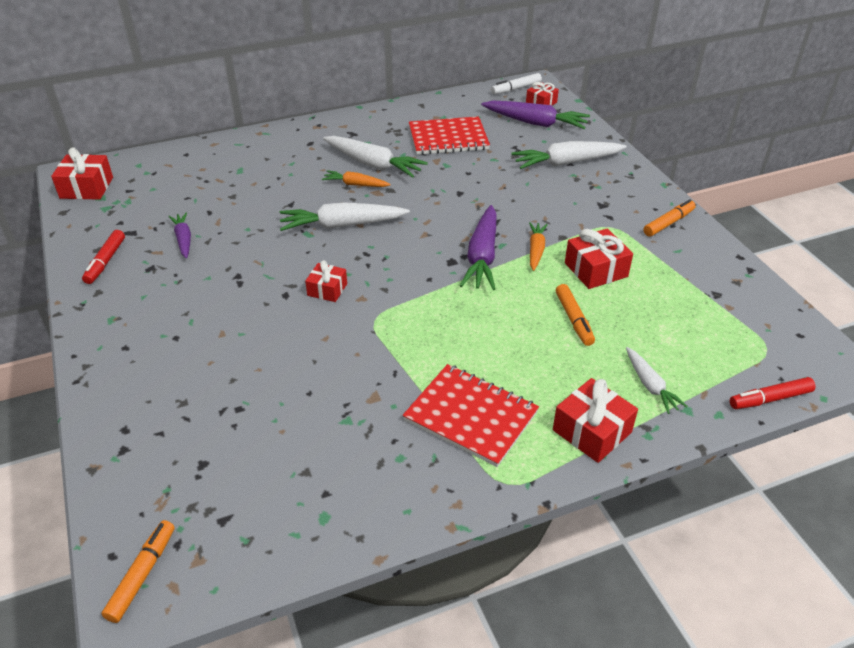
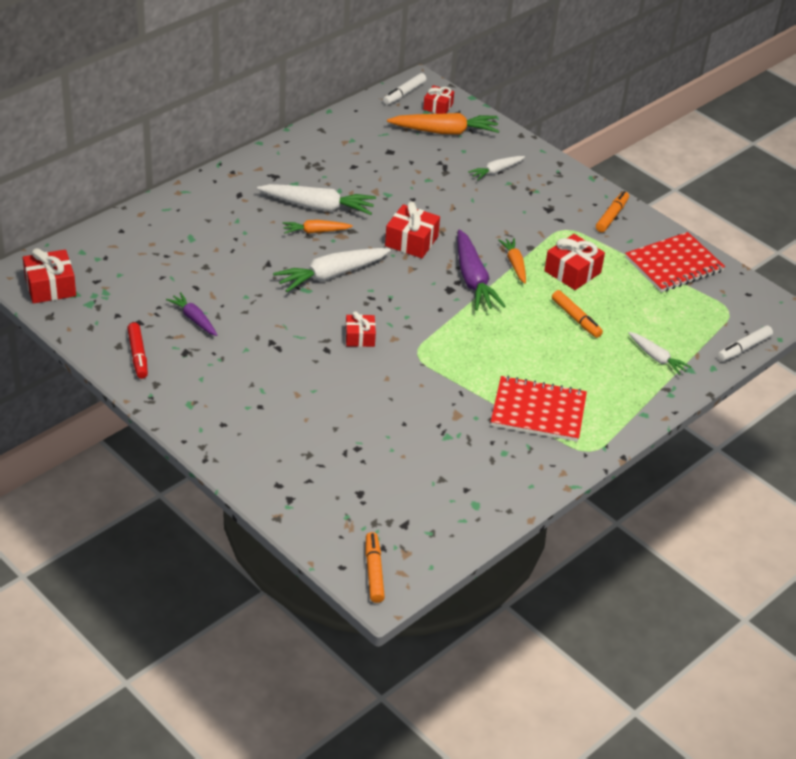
camera: 25 degrees left, 0 degrees up
(448, 138) = (372, 164): red notebook -> red notebook (674, 265)
(535, 123) = (445, 131): purple carrot -> orange carrot
(566, 163) = (496, 171): white carrot -> white carrot, size x0.57
(592, 431) = (630, 401): red gift -> red gift (411, 241)
(770, 399) = (744, 348): red marker -> white marker

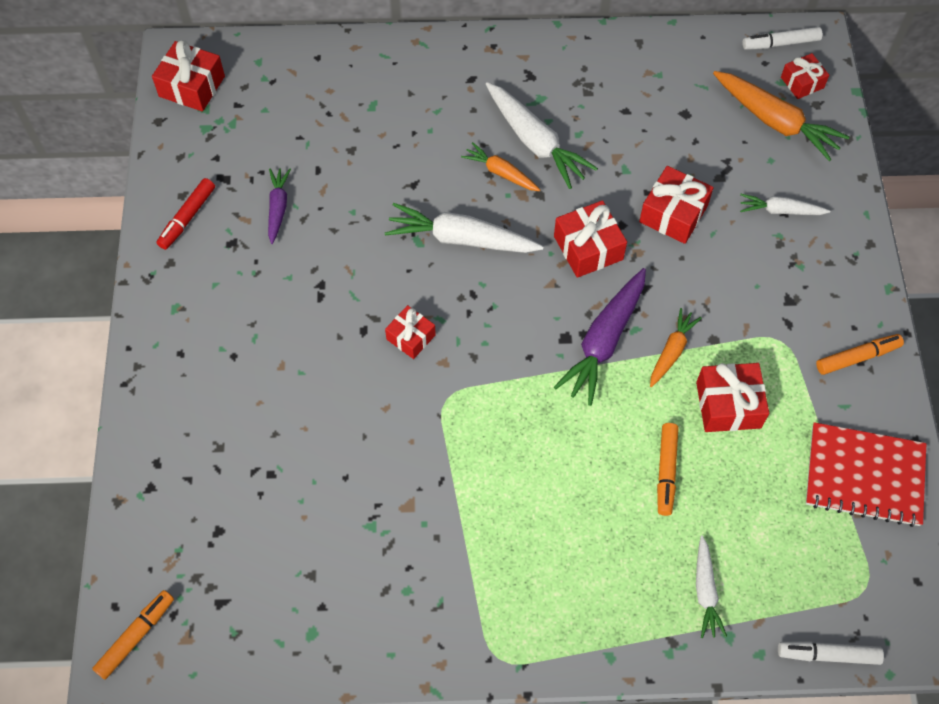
camera: 45 degrees right, 20 degrees up
(440, 201) = (673, 214): none -> red gift
(538, 411) = (497, 564): red notebook -> none

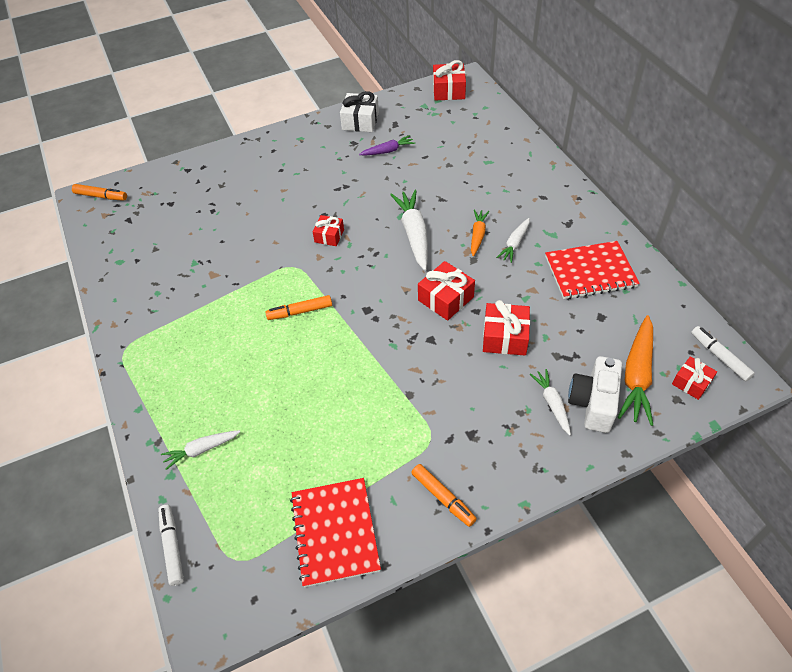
camera: 70 degrees right, 10 degrees down
(188, 217) = (360, 121): red marker -> white gift
(535, 142) = (514, 244): white carrot -> white carrot, size x0.57
(604, 341) = (374, 331): purple carrot -> none
(616, 92) = (590, 272): none -> red notebook
(666, 471) = (287, 398): orange marker -> orange marker (300, 311)
(671, 351) = (386, 372): orange carrot -> none
(728, 405) = (357, 420): red gift -> none
(793, 175) = (593, 403): none -> white camera

